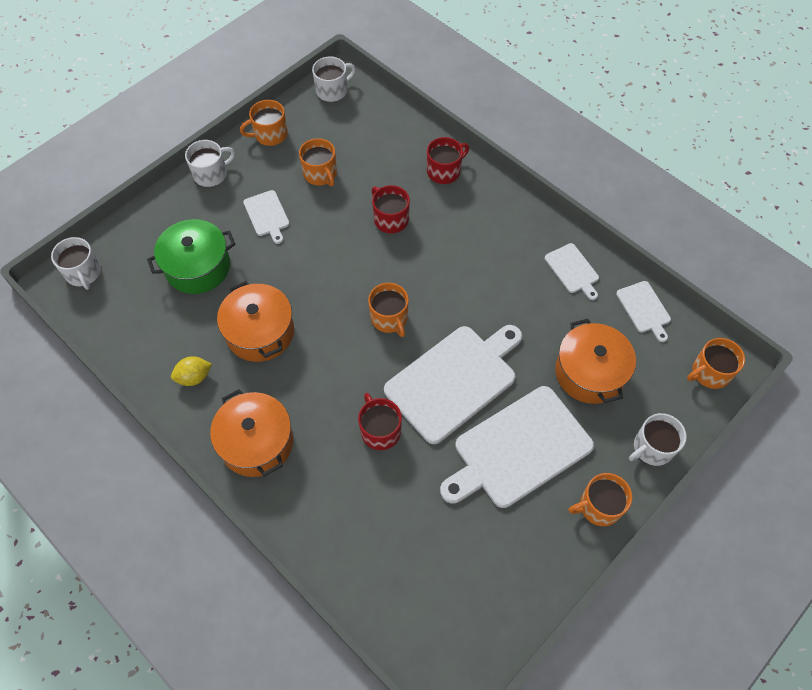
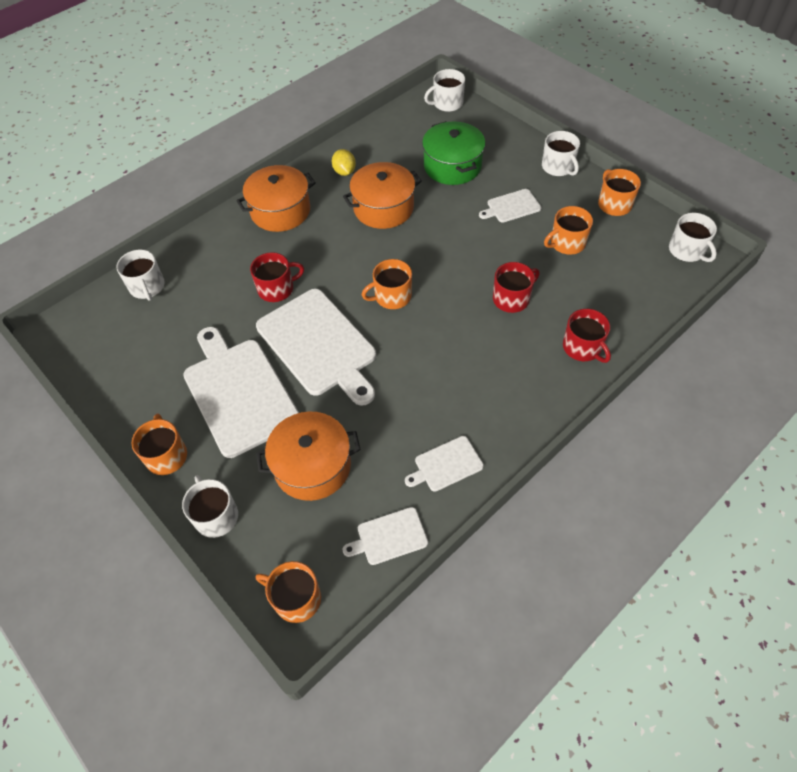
camera: 95 degrees right, 5 degrees down
(378, 581) = (147, 287): none -> white mug
(710, 372) = (296, 598): orange mug -> orange mug turned 45 degrees counterclockwise

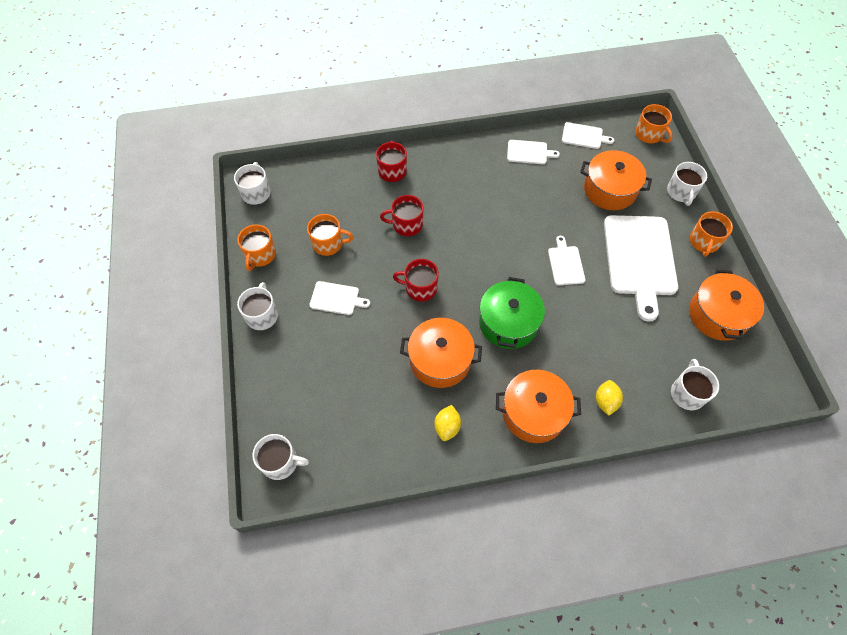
camera: 150 degrees left, 5 degrees up
(131, 374) = (718, 315): none -> orange pot
(221, 246) = (605, 401): none -> yellow lemon
(277, 289) = (575, 328): red mug -> red mug (420, 288)
(319, 345) = (565, 263): white cutting board -> white cutting board, size x0.47
(392, 296) = (489, 272): orange mug -> none
(452, 166) = (346, 372): green pot -> green pot (508, 323)

